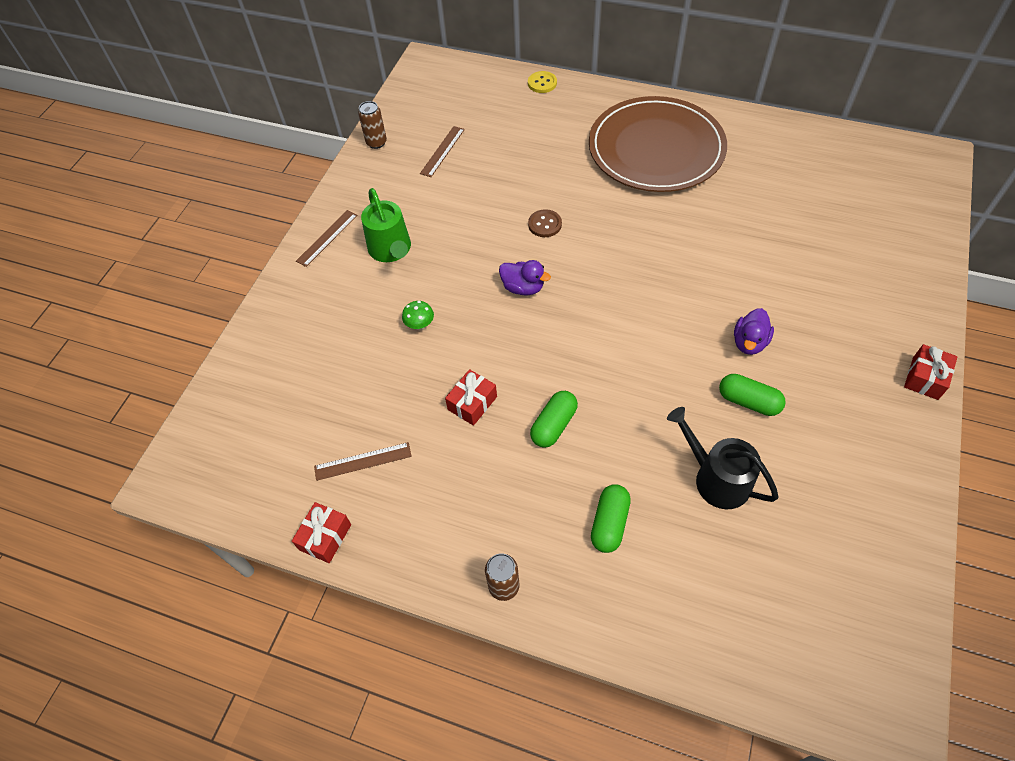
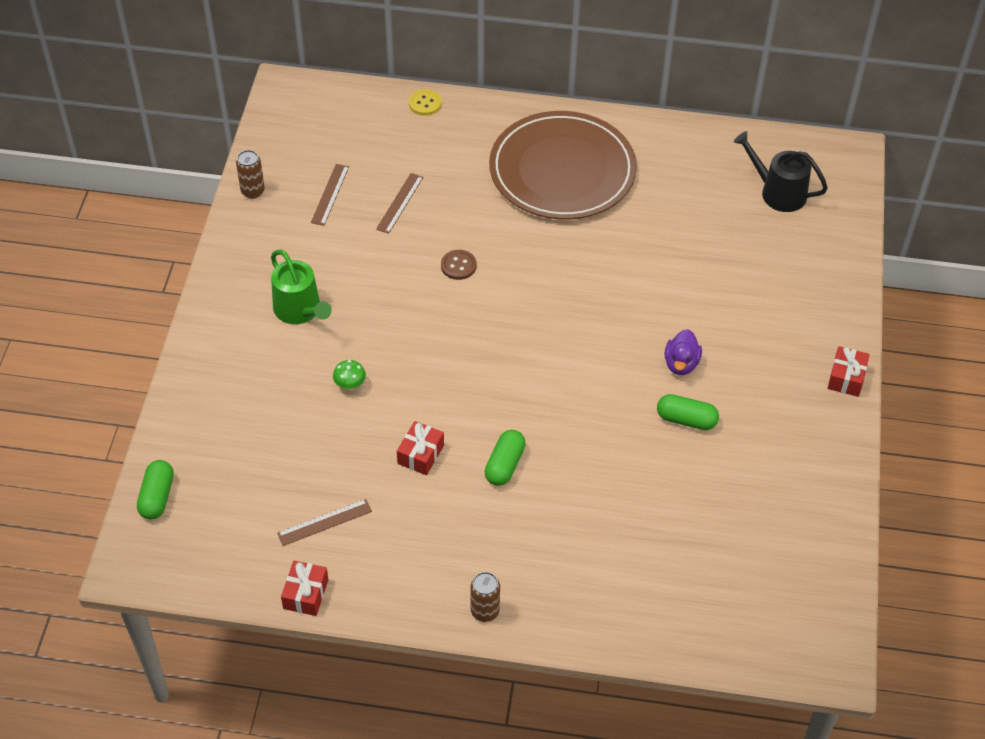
camera: 15 degrees left, 5 degrees down
(327, 238) = (226, 304): brown ruler -> brown ruler (399, 203)
(523, 287) = (448, 335): purple duck -> none
(609, 523) = (572, 544): green capsule -> green capsule (157, 497)
(716, 478) = (664, 492): black watering can -> black watering can (778, 192)

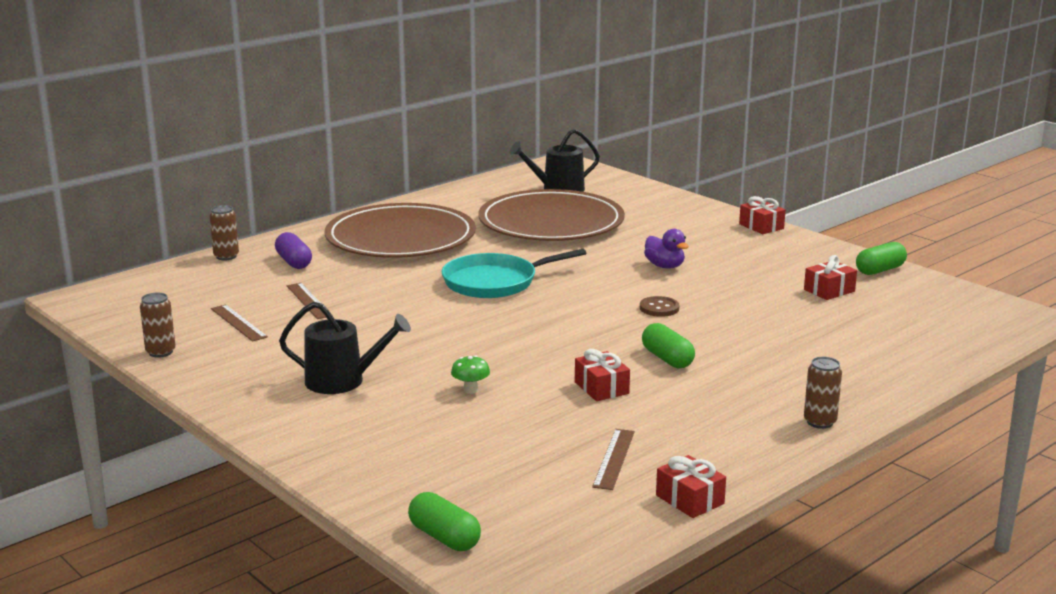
camera: 50 degrees left, 30 degrees down
(300, 310) = (342, 381): green watering can -> black watering can
(425, 103) = (226, 256): yellow button -> brown can
(454, 146) = (294, 262): none -> purple capsule
(458, 266) = (422, 303): brown button -> brown button (659, 308)
(538, 281) = (494, 282): none -> turquoise pan
(686, 419) = (722, 282): green capsule -> green capsule (880, 270)
(695, 236) = (551, 223): none -> brown plate
(744, 499) = (829, 290): none -> red gift

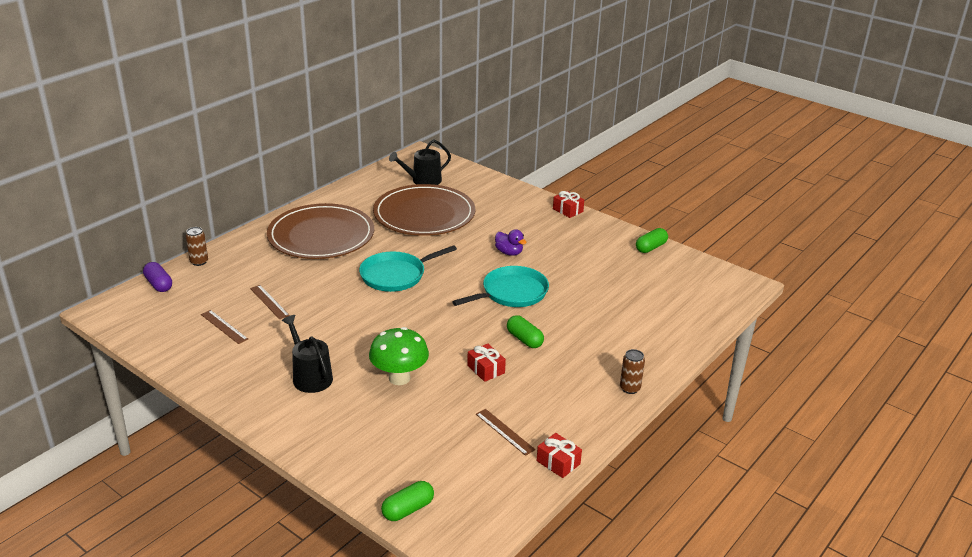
camera: 10 degrees left, 10 degrees up
(160, 352) = (175, 359): brown can -> none
(294, 262) = (250, 264): purple capsule -> purple capsule (159, 284)
(342, 381) = (310, 376): black watering can -> black watering can turned 120 degrees counterclockwise
(444, 537) = (408, 509): green capsule -> green capsule turned 75 degrees counterclockwise
(470, 390) = (399, 378): green mushroom -> green mushroom, size x2.24
(614, 459) = (505, 431): brown ruler -> brown ruler turned 45 degrees counterclockwise
(659, 308) = (511, 293): brown button -> turquoise pan
(829, 290) = (620, 269): red gift -> none

